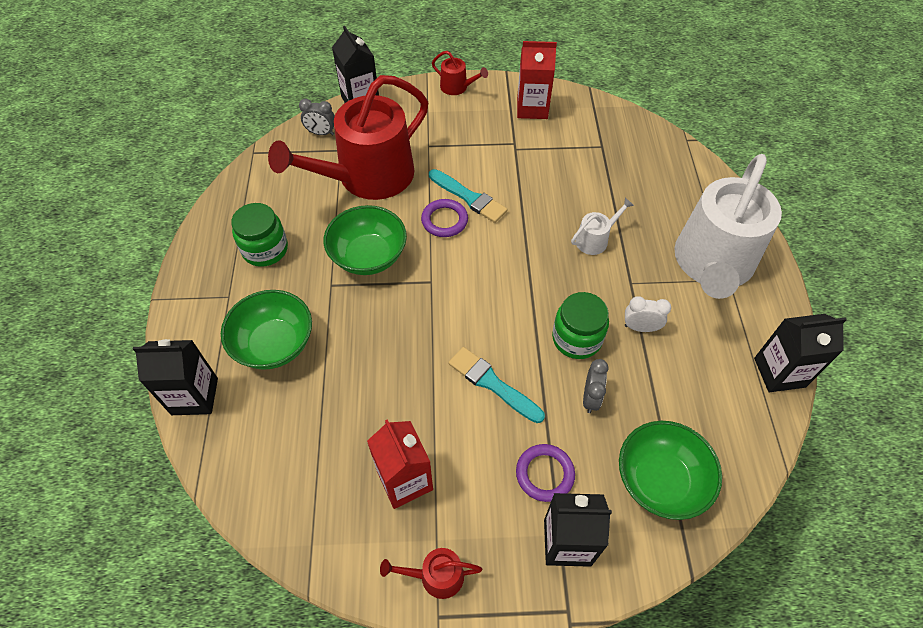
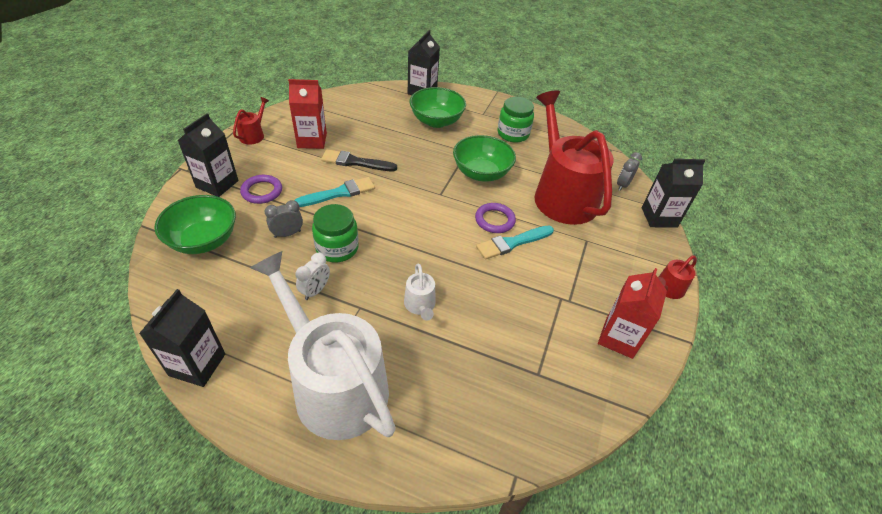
camera: 110 degrees right, 10 degrees down
(422, 397) = (355, 162): none -> black brush
(590, 398) = (287, 234): grey clock -> grey clock turned 120 degrees clockwise

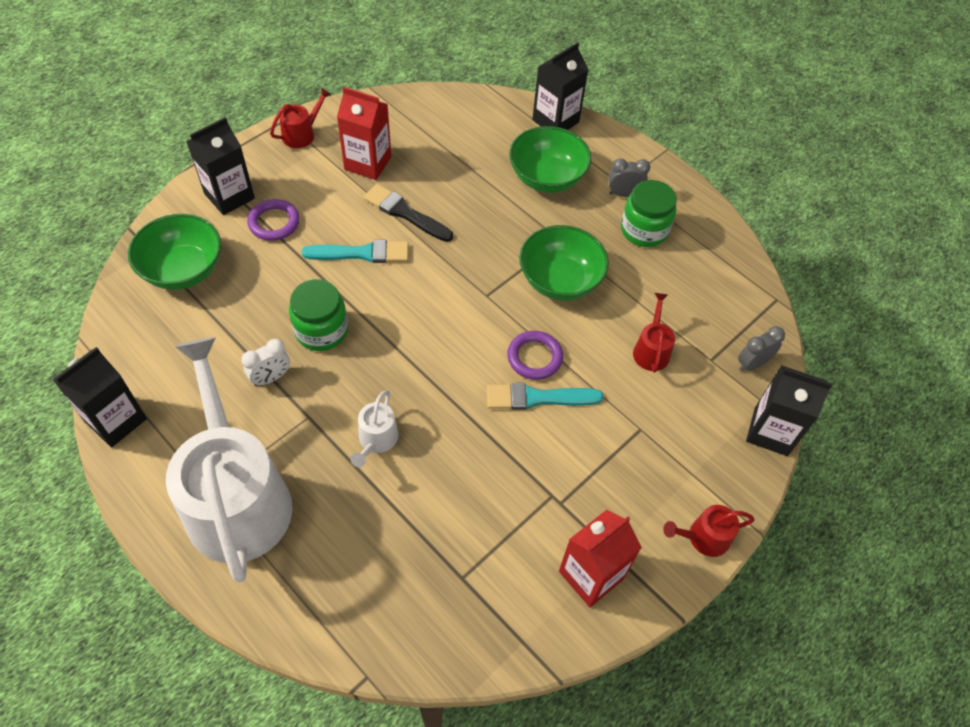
camera: 25 degrees right, 10 degrees up
(287, 234) = (275, 292): grey clock -> grey clock (624, 194)
(562, 195) = (651, 350): red watering can -> red watering can, size x0.40

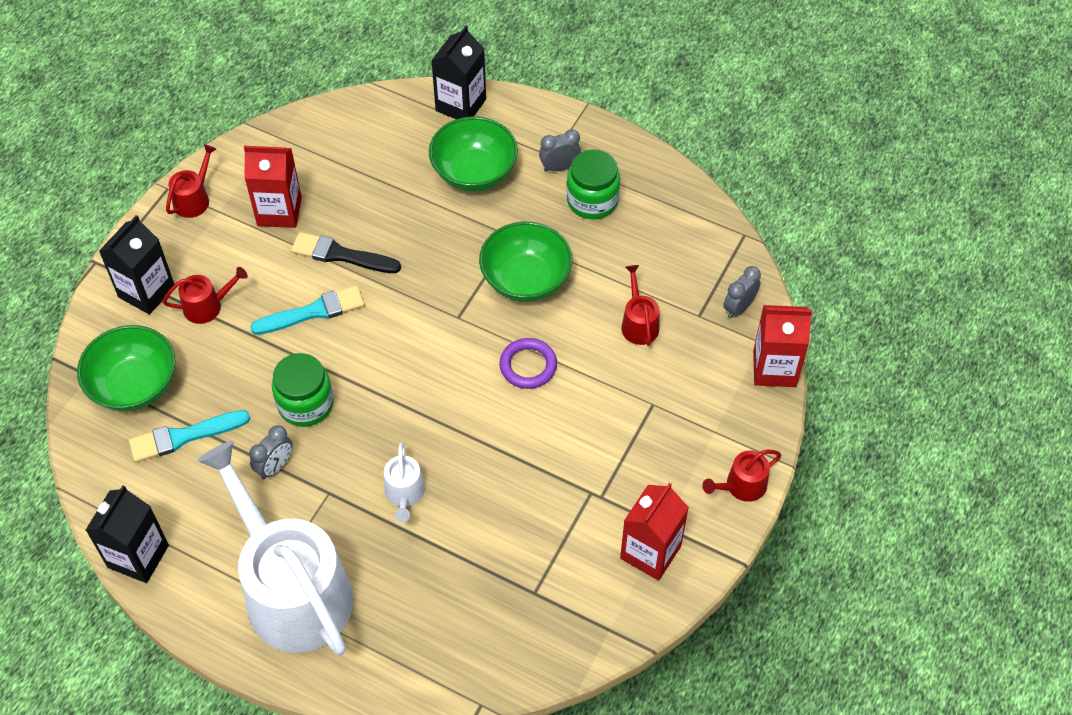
camera: 15 degrees left, 0 degrees up
(271, 378) = (275, 466): white clock -> grey clock
(274, 222) = (207, 306): purple ring -> red watering can
(537, 398) = (545, 405): turquoise brush -> turquoise brush (184, 436)
(770, 431) = (774, 368): black carton -> red carton

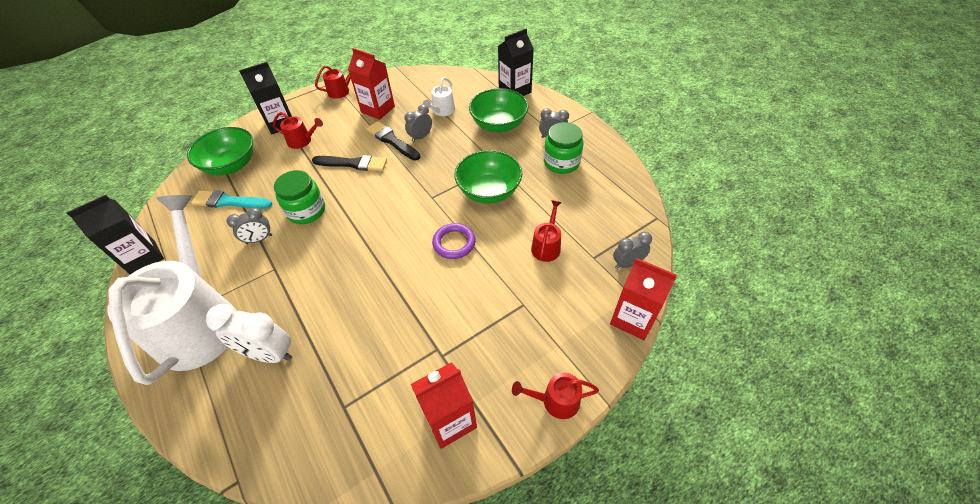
camera: 30 degrees right, 5 degrees down
(313, 312) = (353, 164): turquoise brush -> black brush
(378, 233) = (421, 137): none -> grey clock
(404, 494) = (316, 290): white watering can -> white watering can (442, 111)
(409, 582) = (269, 353): none -> white clock

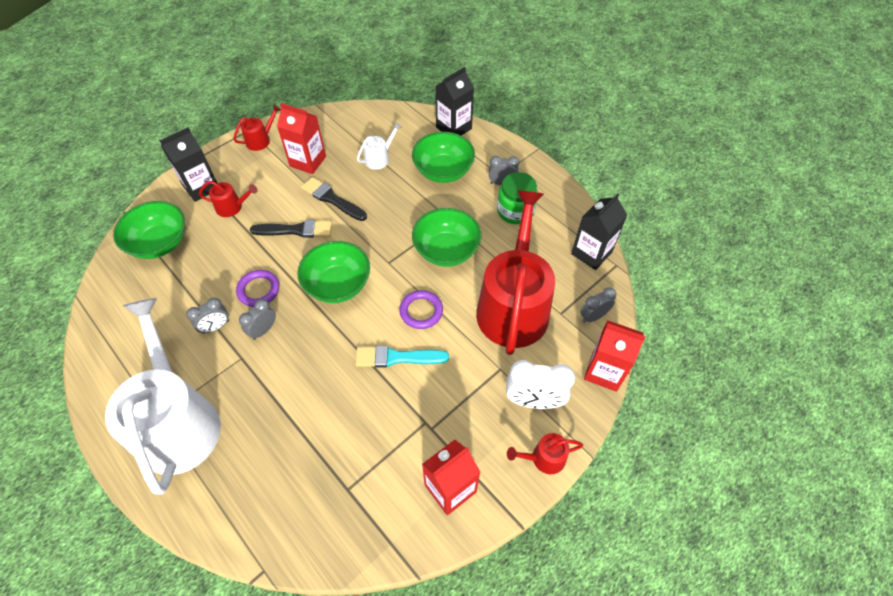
camera: 10 degrees left, 5 degrees up
(143, 257) = (94, 360): black carton -> black carton (591, 253)
(229, 201) = (170, 287): turquoise brush -> turquoise brush (397, 357)
(269, 353) = (261, 446): white clock -> white clock (533, 401)
(306, 211) = (258, 290): green jar -> purple ring
(380, 213) = (338, 285): none -> green bowl
(421, 137) = (362, 192): grey clock -> grey clock (263, 330)
(442, 111) = (379, 158): white watering can -> white watering can turned 150 degrees counterclockwise
(546, 246) = (513, 305): red watering can -> red watering can, size x2.50

